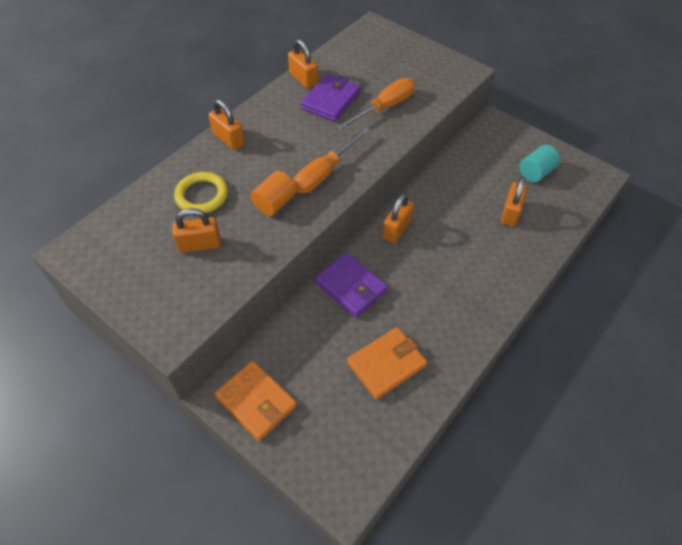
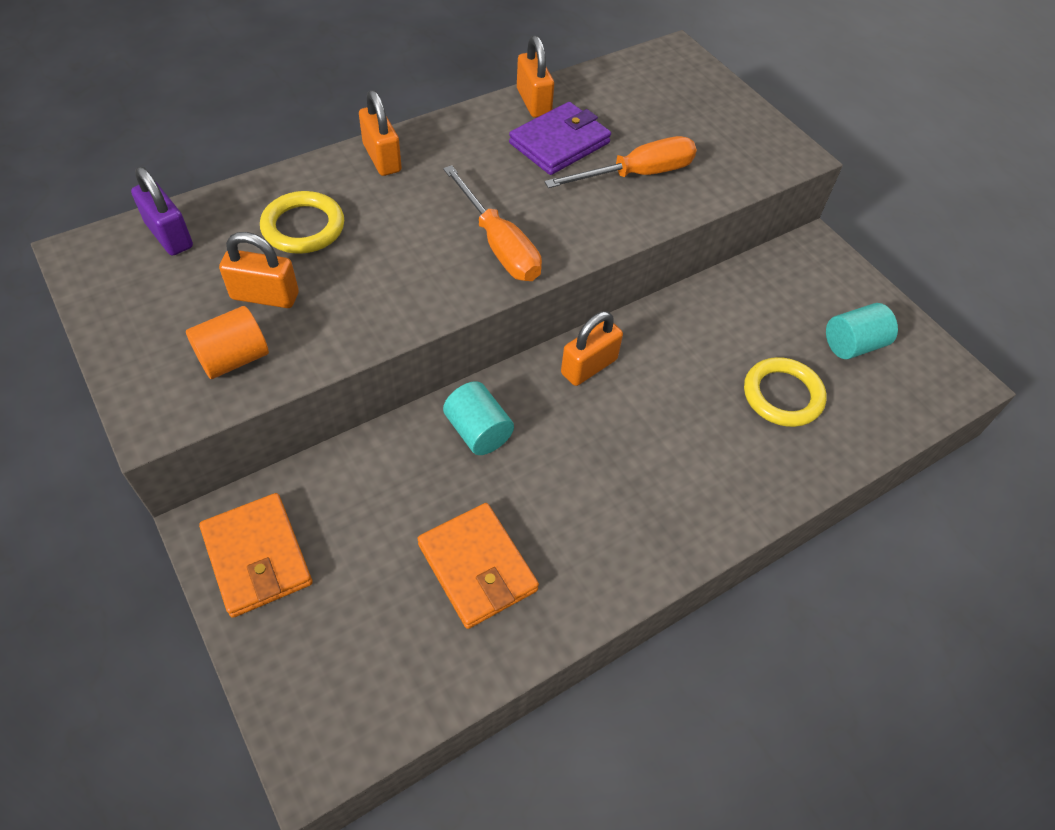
camera: 15 degrees right, 0 degrees up
(120, 225) = (169, 235): none -> purple padlock
(275, 203) = (403, 268): orange cylinder -> orange cylinder (234, 359)
(324, 172) = (499, 245): orange screwdriver -> orange screwdriver turned 90 degrees counterclockwise
(351, 287) = (478, 431): purple wallet -> turquoise cylinder
(386, 364) = (477, 567): orange wallet -> orange wallet turned 75 degrees clockwise
(510, 213) = (782, 395): orange padlock -> yellow ring

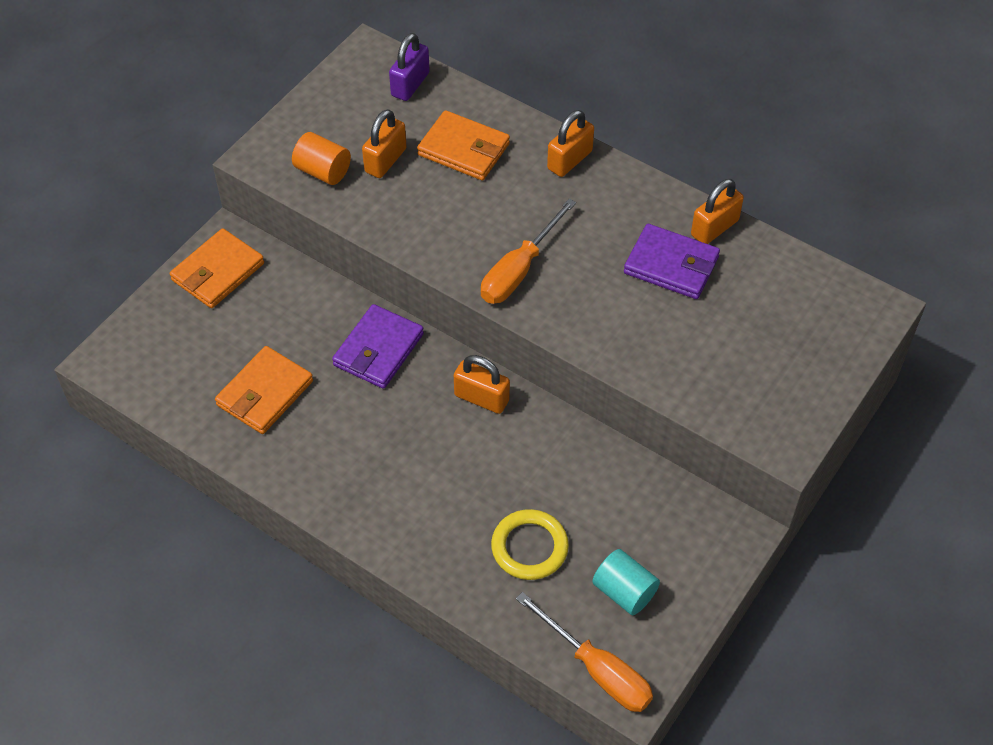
camera: 70 degrees right, 0 degrees up
(265, 296) = (385, 160): orange padlock -> orange padlock turned 45 degrees clockwise
(303, 227) = (464, 149): yellow ring -> orange wallet
(478, 431) = (378, 350): turquoise cylinder -> purple wallet
(637, 174) = (668, 333): orange screwdriver -> orange screwdriver (597, 670)

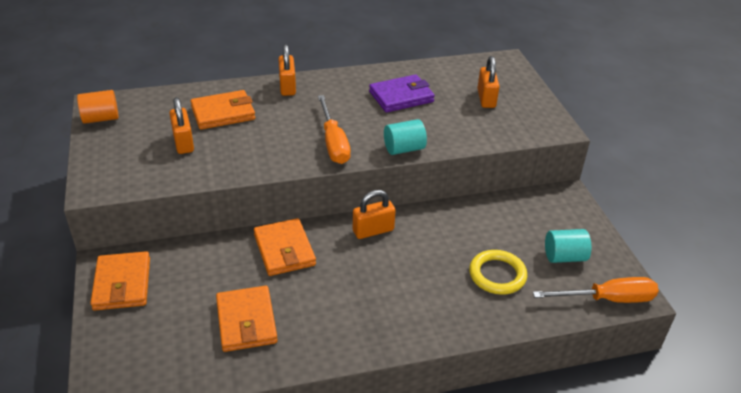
camera: 50 degrees left, 15 degrees down
(323, 171) = (150, 169): orange cylinder -> orange cylinder (101, 118)
(378, 350) = (284, 250): purple wallet -> orange wallet
(410, 84) = (147, 104): purple padlock -> none
(577, 334) = (404, 149): none -> turquoise cylinder
(714, 228) = (396, 73): orange padlock -> orange padlock (486, 98)

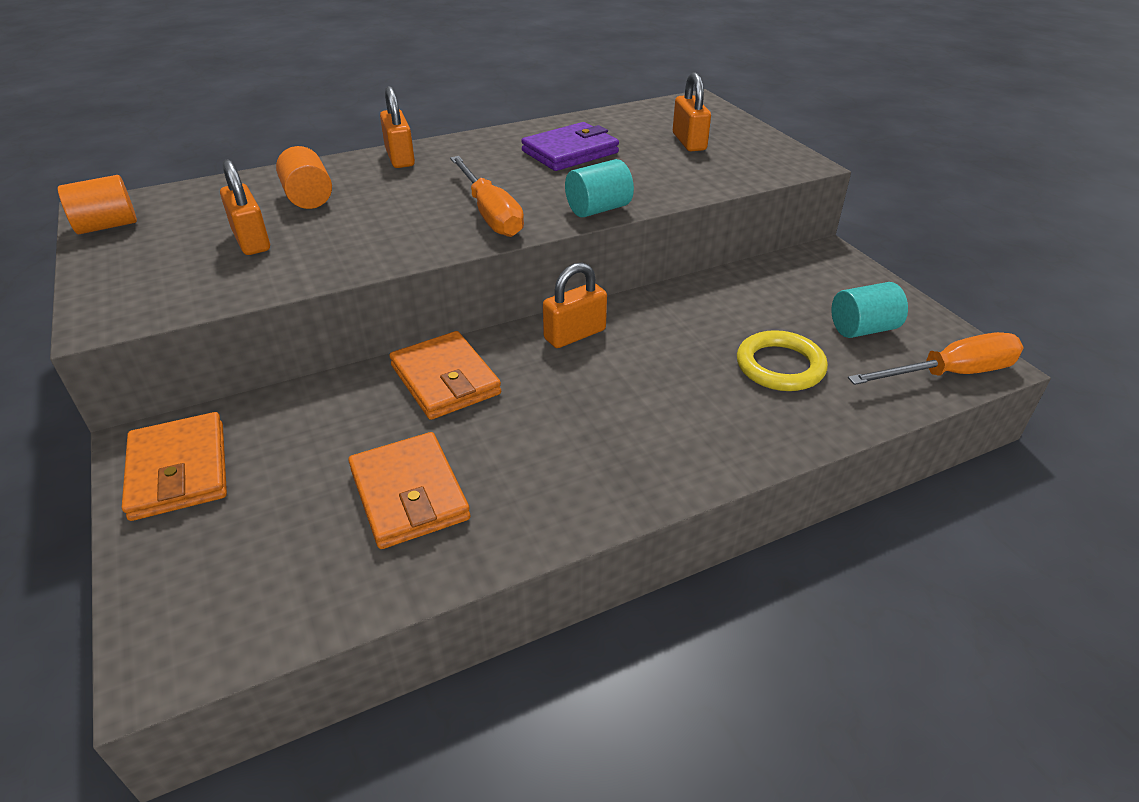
camera: 10 degrees left, 0 degrees up
(223, 113) = (308, 198): orange wallet -> orange cylinder

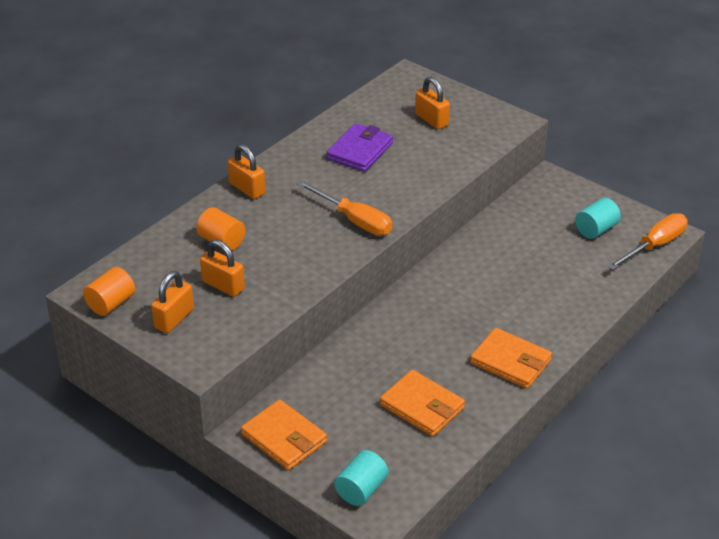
camera: 25 degrees left, 0 degrees up
(445, 380) = (383, 338): orange wallet -> orange wallet (510, 361)
(574, 334) = (435, 284): orange padlock -> orange padlock (174, 319)
(598, 209) = (418, 197): turquoise cylinder -> turquoise cylinder (361, 489)
(780, 366) = (564, 269): yellow ring -> none

